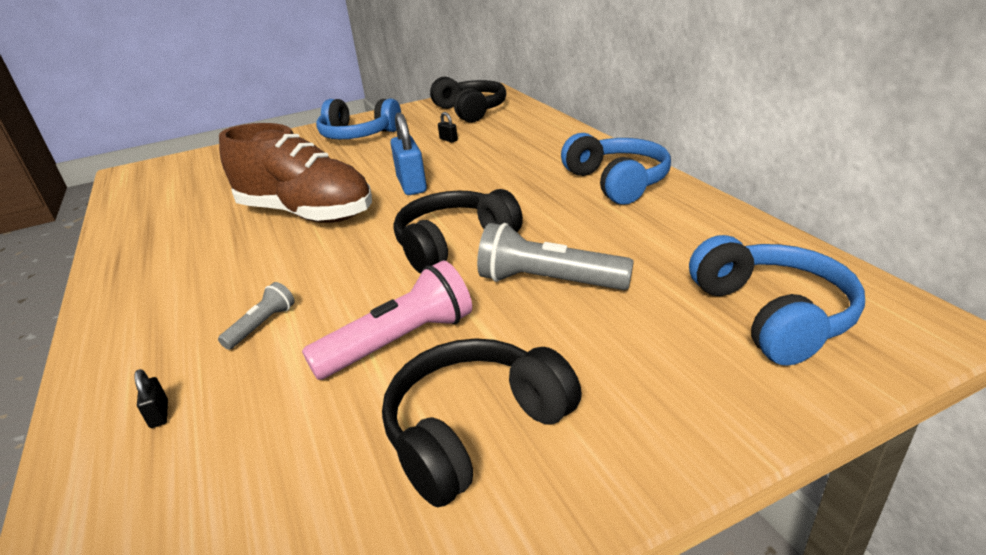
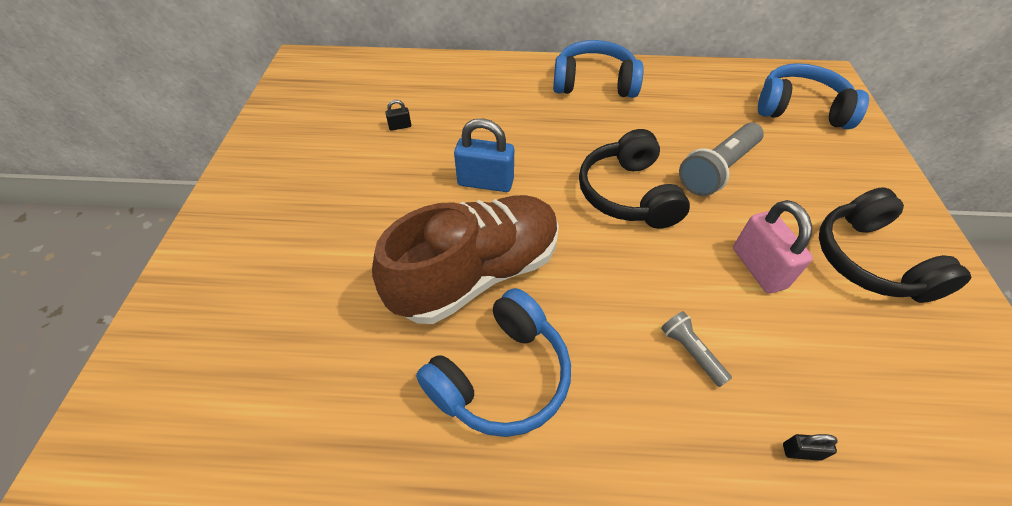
camera: 65 degrees left, 20 degrees up
(358, 135) = (293, 181): blue headphones -> blue headphones (501, 376)
(400, 342) = (758, 268): pink flashlight -> pink padlock
(471, 111) = (339, 88): black headphones -> none

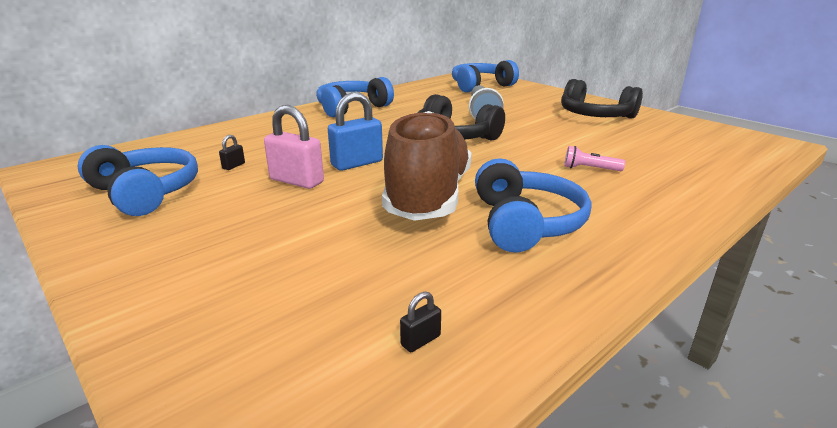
camera: 45 degrees left, 25 degrees down
(317, 128) = (145, 193): none -> blue headphones
(691, 352) = (590, 169): grey flashlight -> pink flashlight
(758, 268) = (562, 134): pink padlock -> pink padlock (296, 181)
(801, 451) = (683, 173): black padlock -> black padlock (420, 340)

